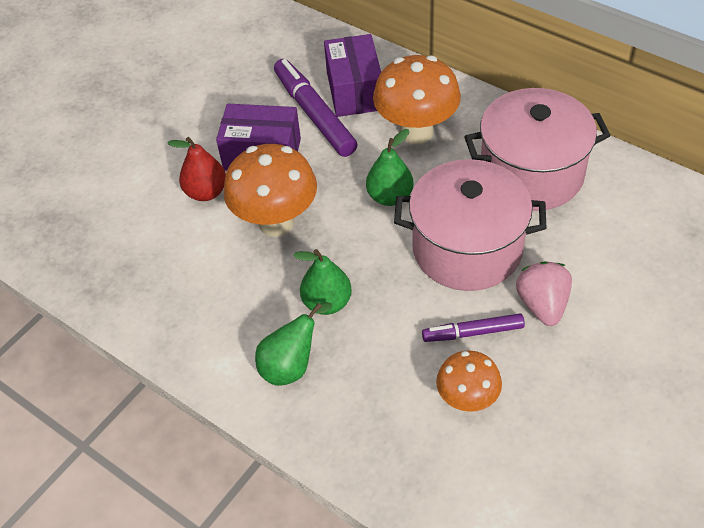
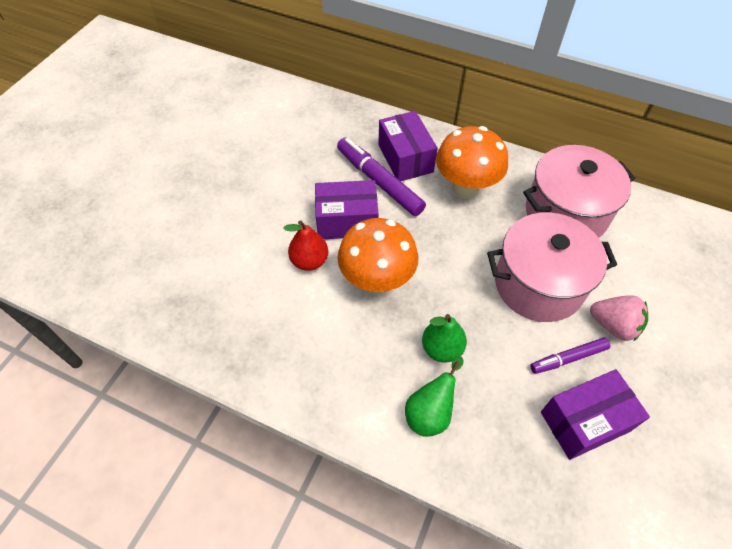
camera: 15 degrees left, 5 degrees up
(390, 197) = (462, 246): green pear -> none
(467, 400) = (584, 421): orange mushroom -> purple box
(542, 305) = (613, 325): pink strawberry -> pink strawberry turned 135 degrees clockwise

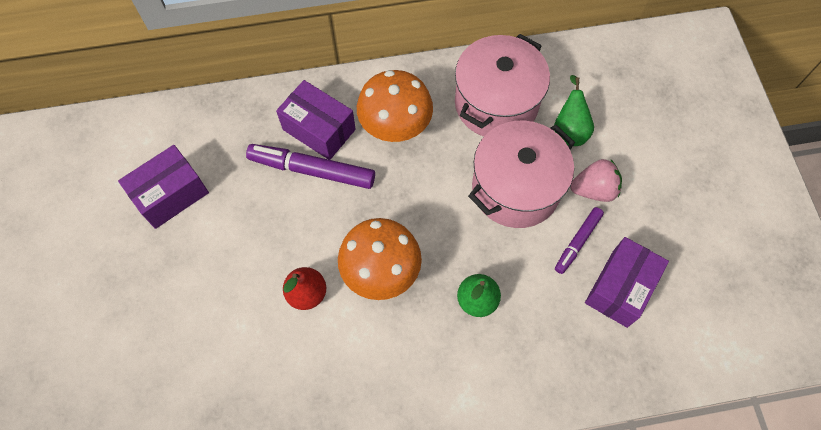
camera: 35 degrees left, 10 degrees up
(347, 221) = (312, 231): purple box -> purple box (171, 195)
(430, 412) = (504, 362): green pear -> green pear (569, 130)

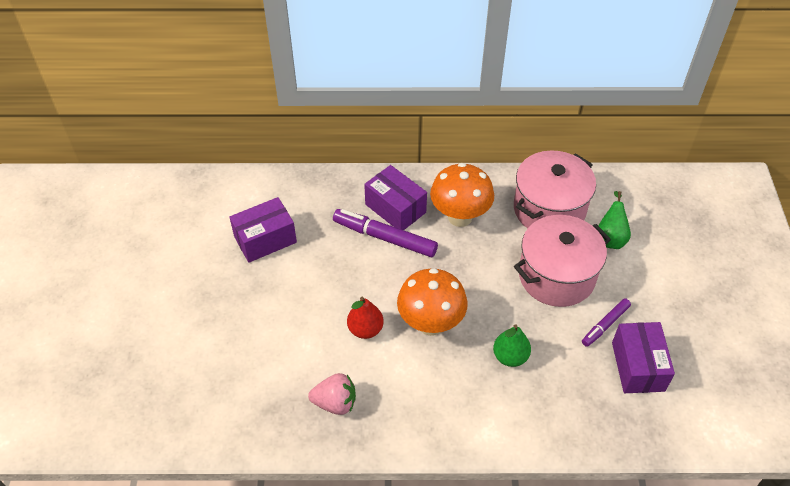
camera: 10 degrees right, 15 degrees down
(594, 189) = (625, 286): pink strawberry -> pink strawberry (335, 403)
(620, 288) = (637, 366): purple box -> purple box turned 45 degrees counterclockwise

